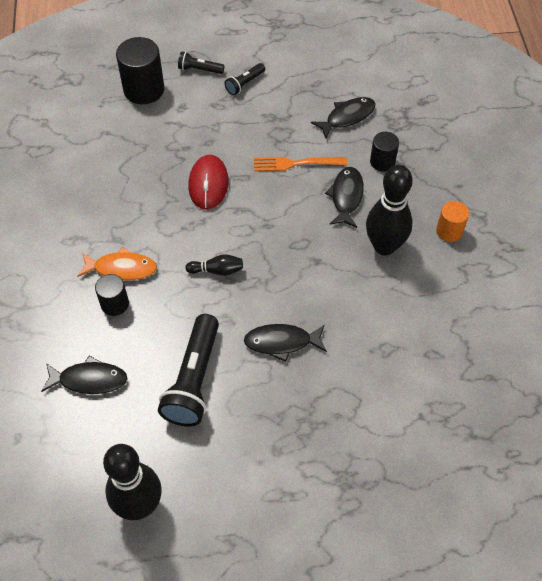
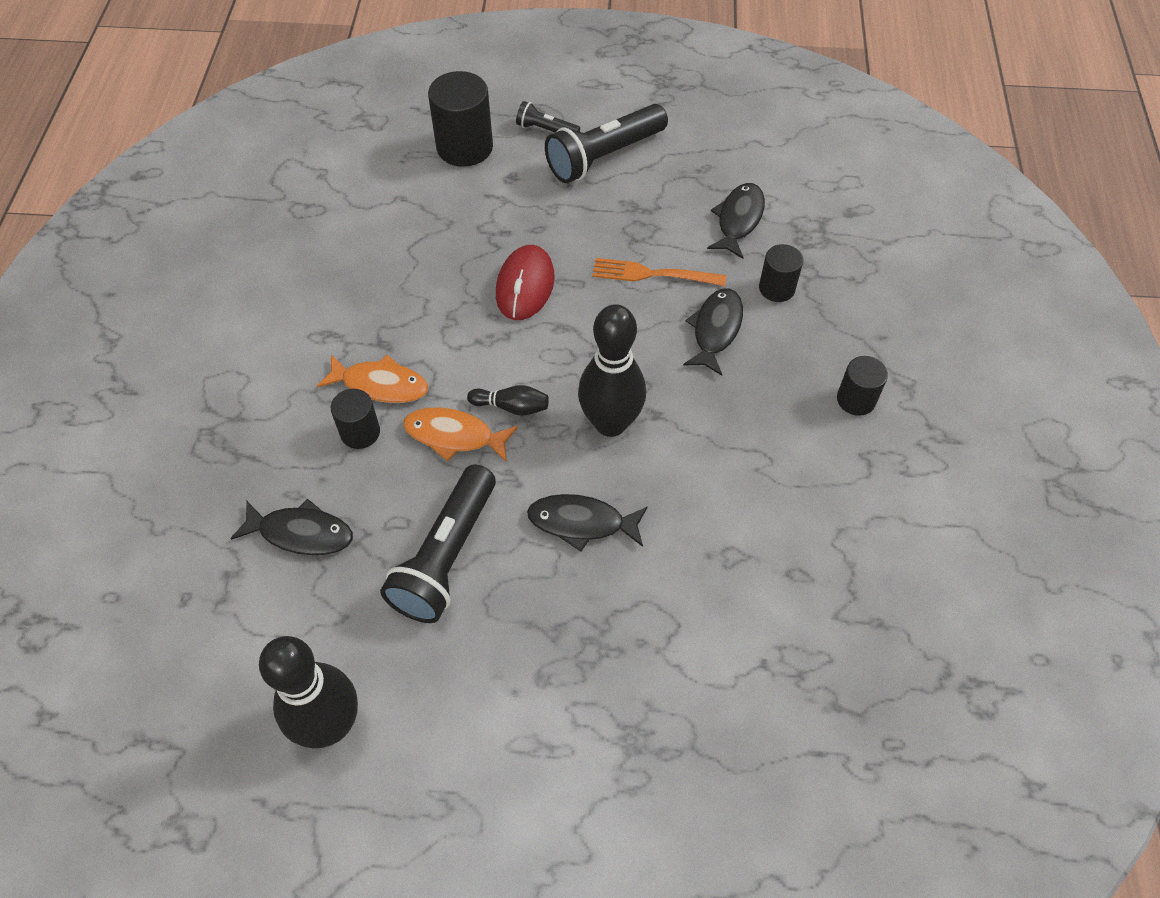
camera: 10 degrees right, 0 degrees up
(181, 296) = (454, 436): none -> orange fish
(244, 84) = (604, 156): black flashlight -> black flashlight, size x2.00
(347, 117) = (738, 220): black fish -> black fish turned 45 degrees counterclockwise
(384, 246) = (757, 408): black bowling pin -> black bowling pin (610, 423)
(449, 231) = (856, 399): orange cylinder -> black cylinder

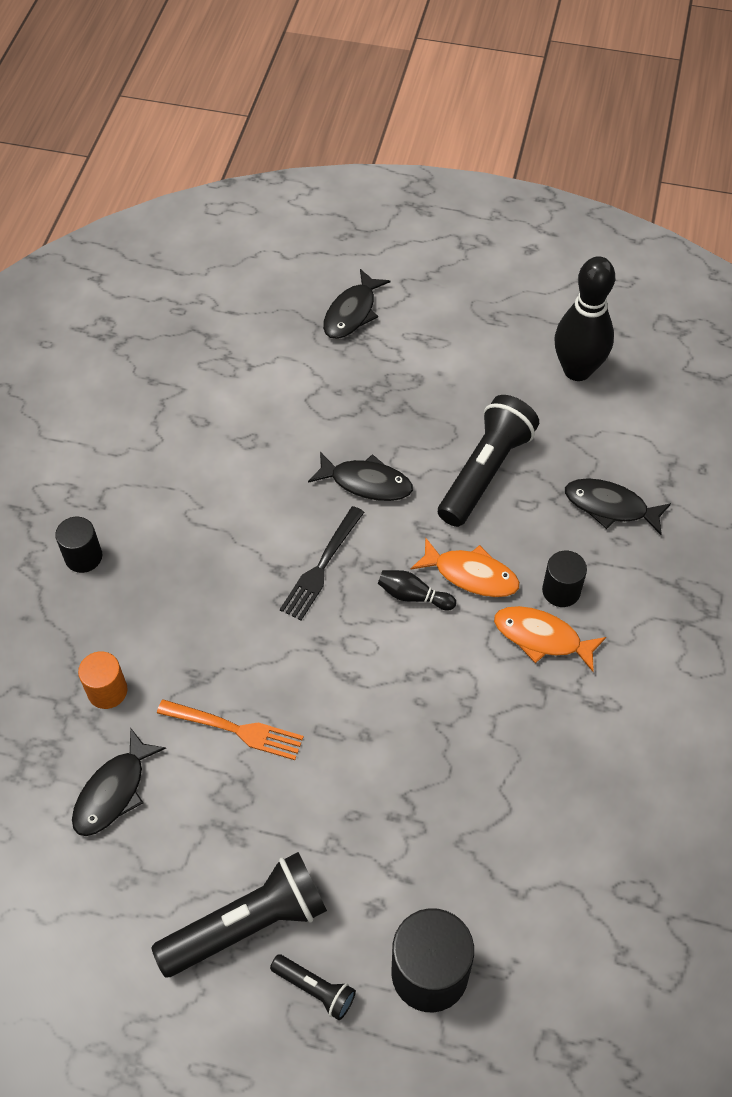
camera: 170 degrees left, 0 degrees up
(525, 286) = (380, 735): red mouse -> none
(610, 423) = (322, 566): black bowling pin -> black fork
(715, 330) = (190, 650): black fish -> black fish (352, 312)
(776, 288) = (107, 691): black cylinder -> orange cylinder

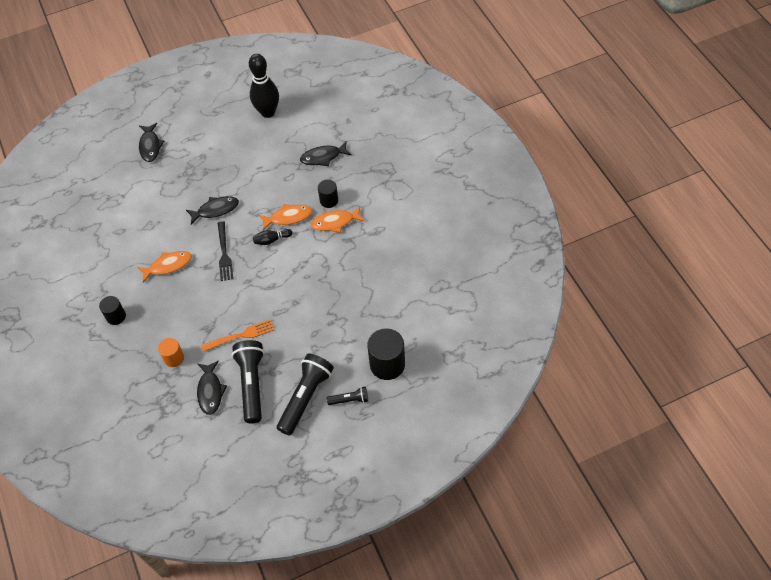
camera: 35 degrees left, 0 degrees up
(223, 527) = (168, 265): none -> orange fish
(485, 471) = (262, 175): black flashlight -> black flashlight (252, 384)

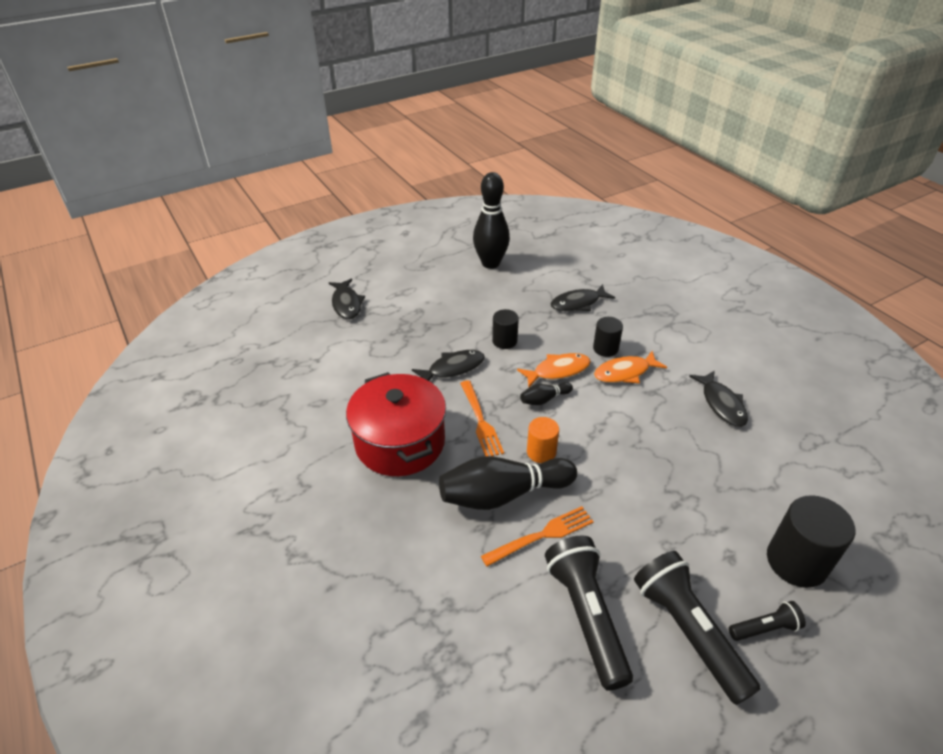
camera: 10 degrees left, 15 degrees down
(116, 316) = (329, 522): black cylinder -> black cylinder (504, 341)
(168, 265) = (400, 442): orange fish -> red pot
(174, 358) = (439, 582): orange cylinder -> orange cylinder (541, 452)
(210, 391) = (517, 635): black fish -> black fish (721, 404)
(224, 253) = (480, 421): black fork -> orange fork
(225, 307) = (503, 494): none -> black bowling pin
(306, 397) = (688, 631): black flashlight -> black flashlight turned 45 degrees counterclockwise

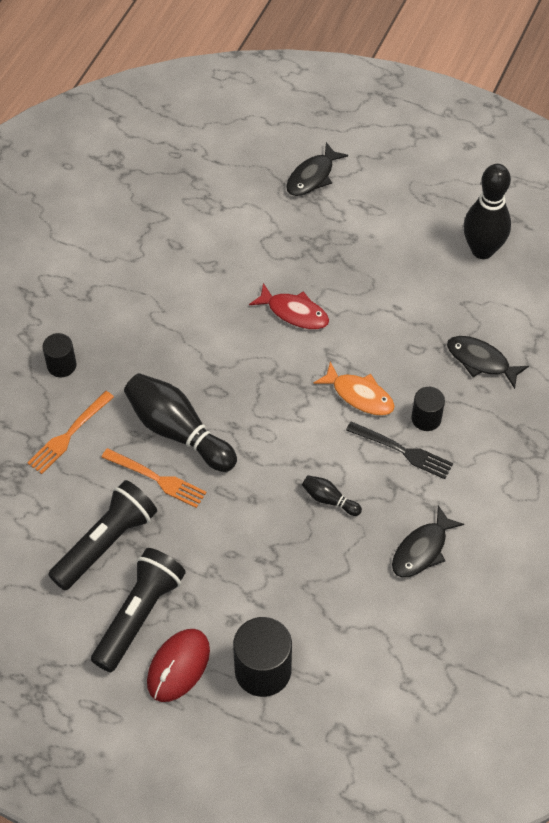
camera: 55 degrees right, 15 degrees up
(400, 442) = (177, 329): red pot -> none
(453, 368) = (294, 312): black fish -> red fish
(480, 421) = (246, 370): orange fork -> orange fork (69, 434)
(504, 341) = (366, 331): black cylinder -> black cylinder (61, 365)
(541, 452) = (244, 434): orange cylinder -> none
(544, 399) = (311, 404): black bowling pin -> black bowling pin (329, 499)
(625, 372) = (402, 451): orange fish -> black fork
(765, 628) = (178, 666): black flashlight -> red mouse

